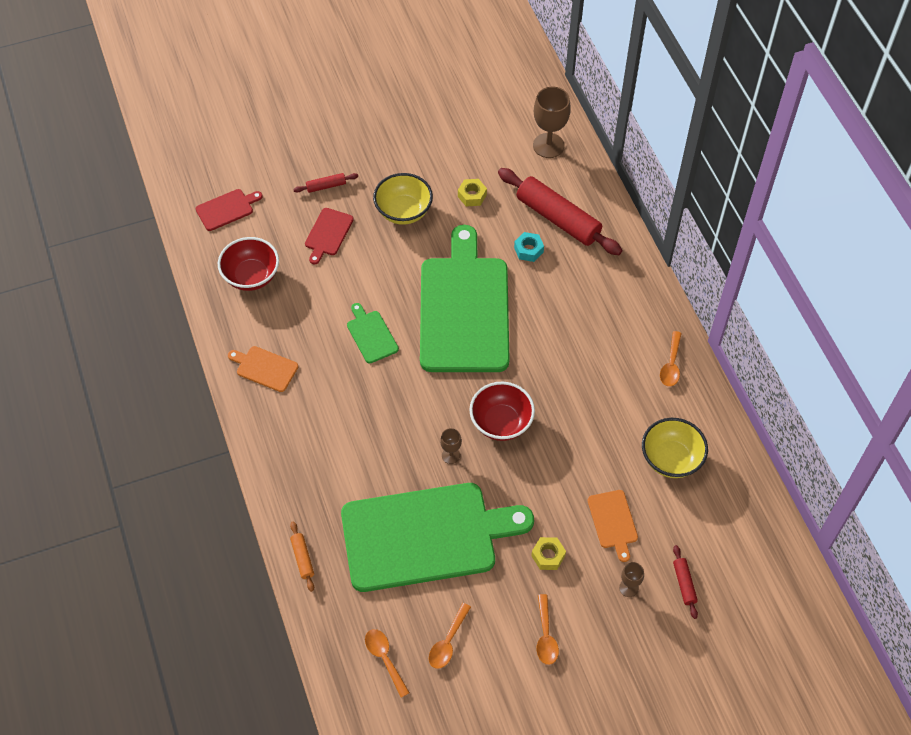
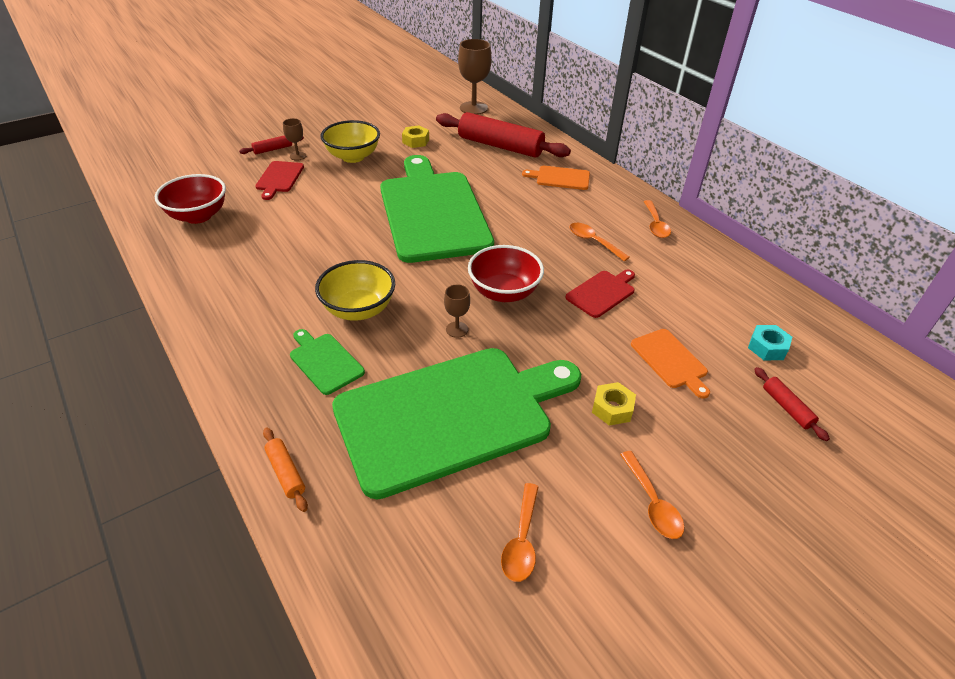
camera: 15 degrees left, 15 degrees down
(226, 209) = (170, 173): red cutting board -> red cutting board (602, 293)
(265, 368) = (218, 285): orange cutting board -> orange cutting board (560, 178)
(371, 335) = (338, 243): green cutting board -> green cutting board (325, 361)
(385, 659) = (435, 586): orange spoon -> orange spoon (593, 242)
(528, 250) = (481, 167): turquoise nut -> turquoise nut (767, 347)
(628, 588) = (726, 424): brown goblet -> brown goblet (298, 156)
(671, 459) = (699, 295): yellow bowl -> yellow bowl (359, 309)

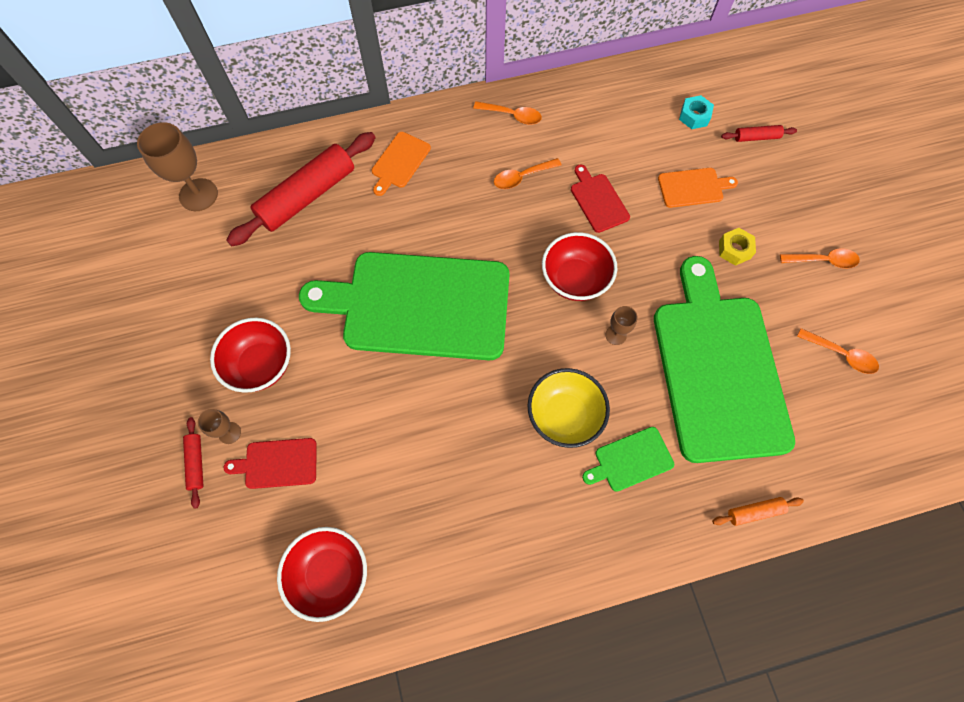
camera: 70 degrees left, 25 degrees up
(279, 178) = (277, 463): red cutting board -> red cutting board turned 150 degrees clockwise
(353, 157) = (261, 365): yellow bowl -> red bowl
(416, 141) = (254, 283): yellow nut -> none

